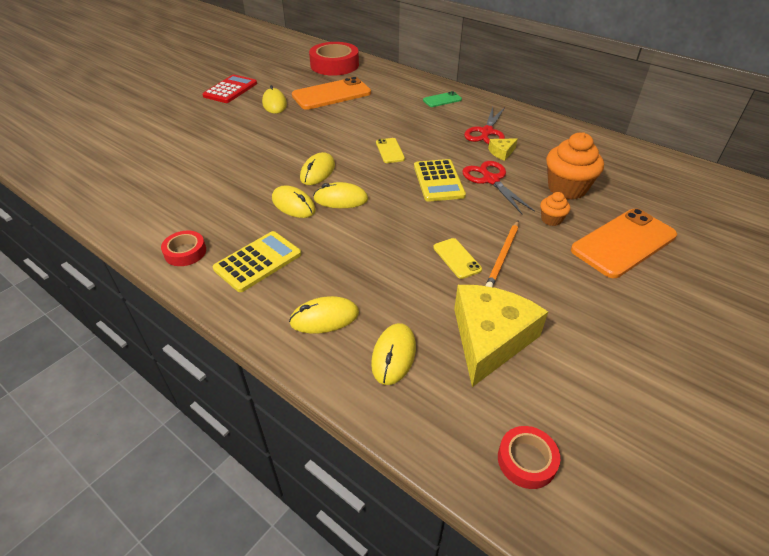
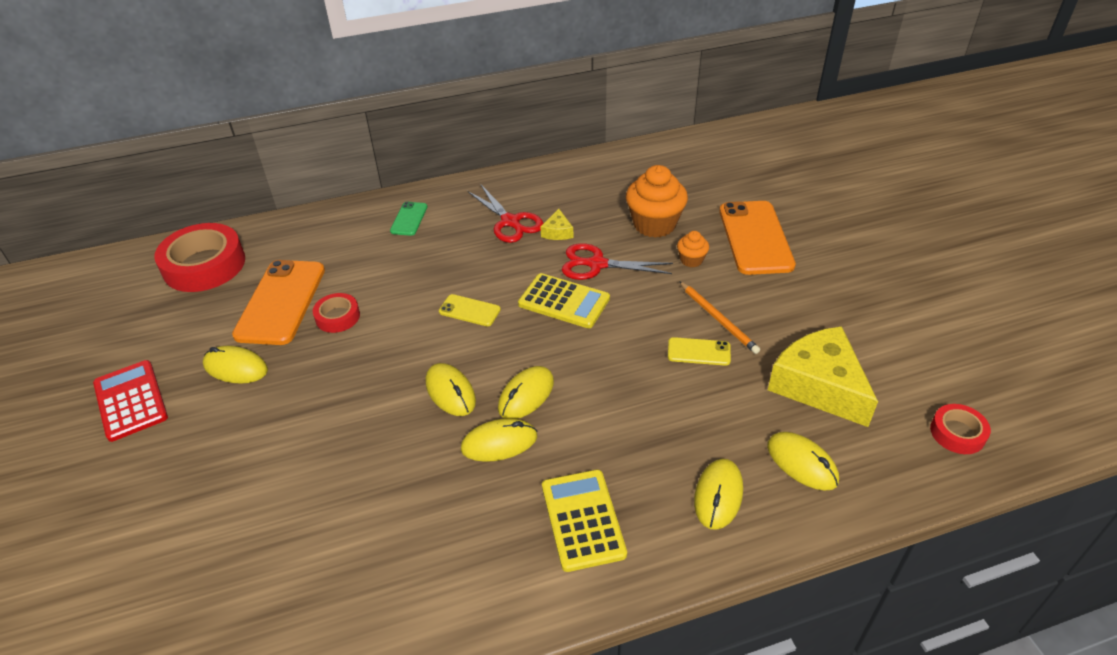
camera: 55 degrees left, 0 degrees up
(185, 252) = (506, 591): red tape -> red tape (337, 317)

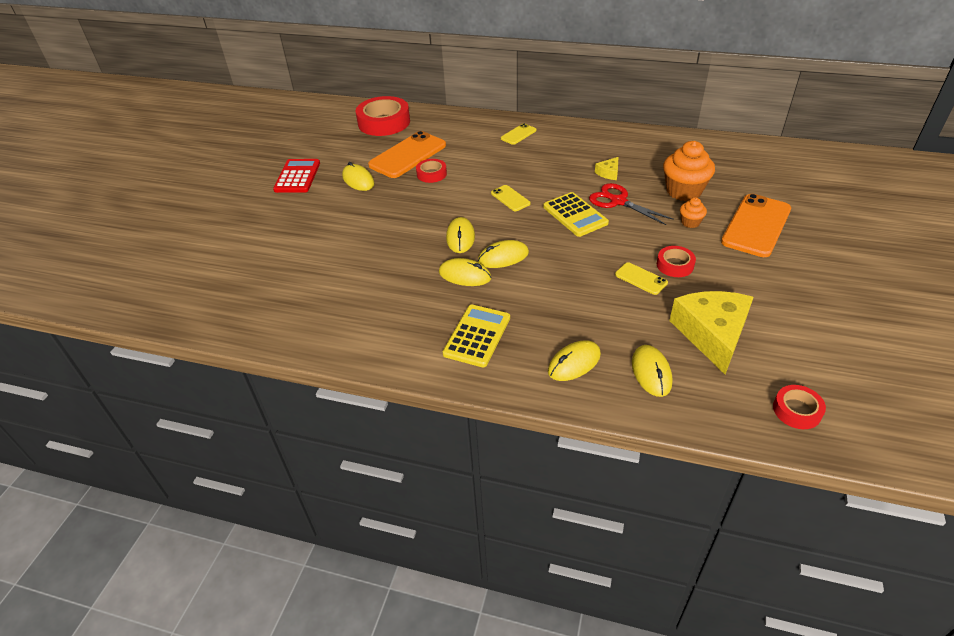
camera: 35 degrees right, 0 degrees up
(409, 219) = (518, 134): green phone -> yellow phone
(510, 222) = (582, 157): red scissors -> none
(718, 319) = (675, 265): orange pencil -> red tape

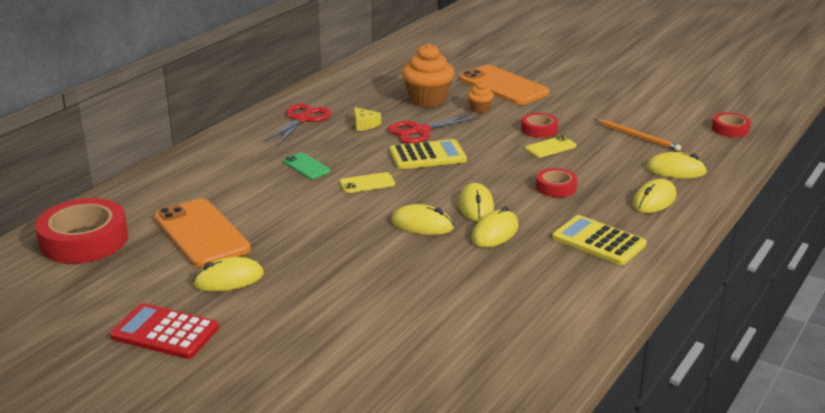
camera: 75 degrees left, 15 degrees down
(431, 174) = (267, 223): red tape -> red tape (556, 187)
(518, 134) = (231, 155): yellow phone -> none
(520, 167) = (306, 166): none -> green phone
(574, 363) = (654, 200): yellow mouse -> yellow mouse turned 60 degrees clockwise
(595, 145) = (302, 119): none -> red scissors
(712, 334) = (638, 137): yellow cheese -> orange pencil

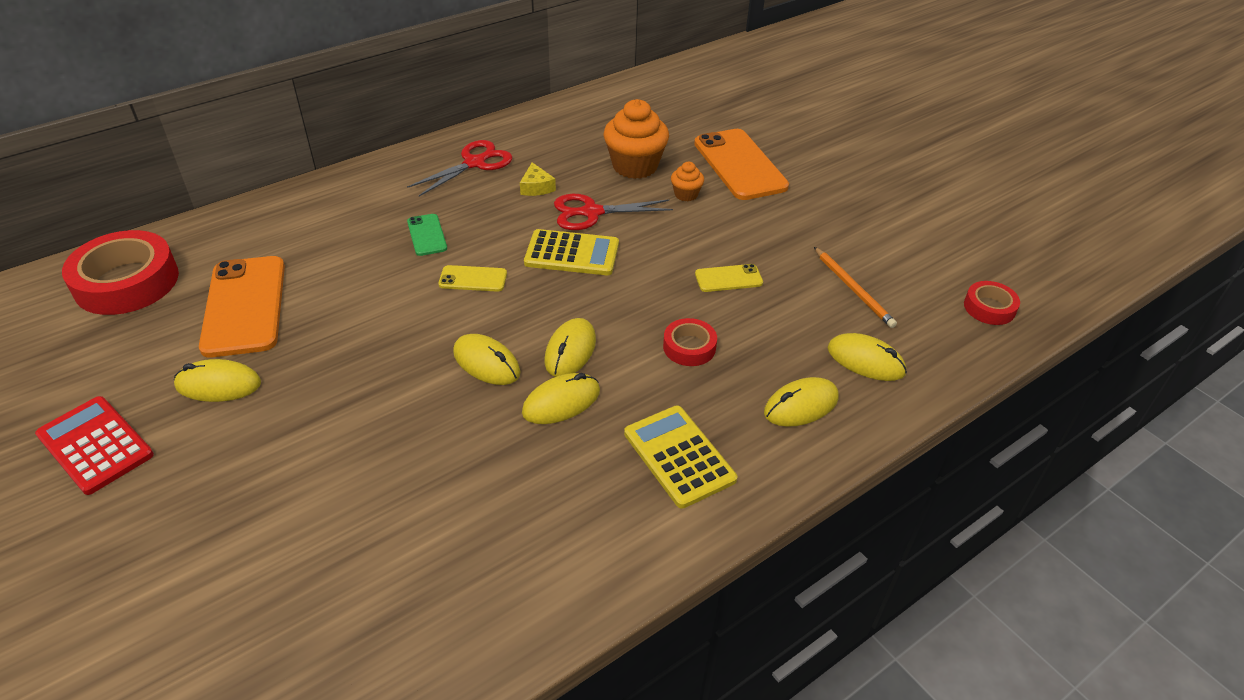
camera: 20 degrees right, 15 degrees up
(539, 129) = (735, 245): red tape -> none

